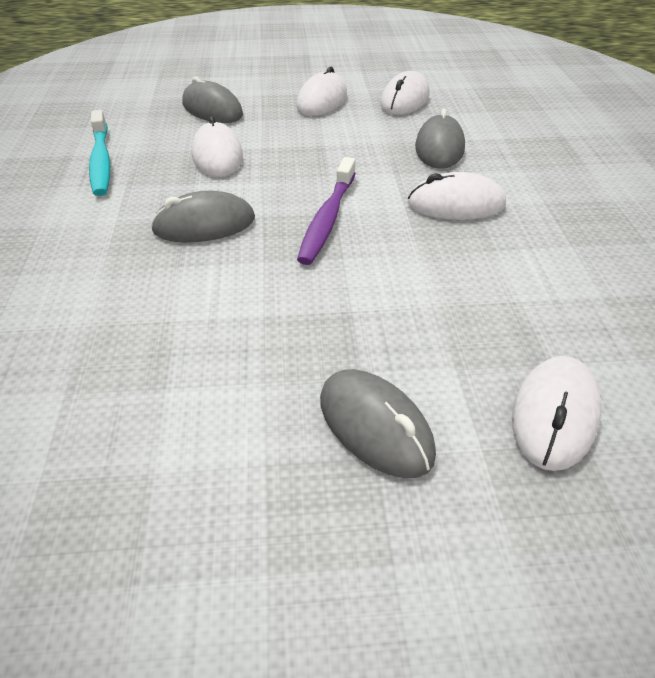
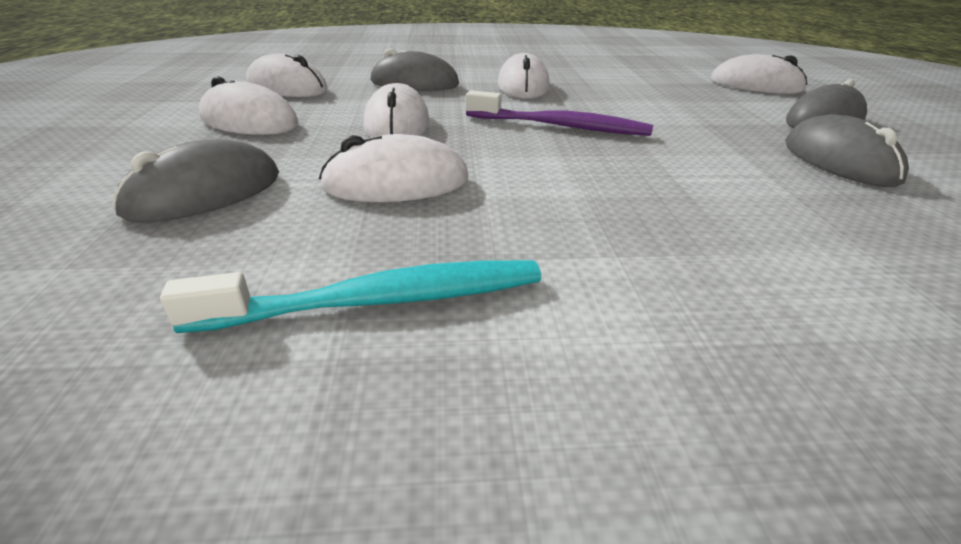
camera: 90 degrees left, 10 degrees down
(204, 225) = (595, 185): grey mouse -> grey mouse (839, 161)
(323, 148) = (397, 124): none -> white mouse

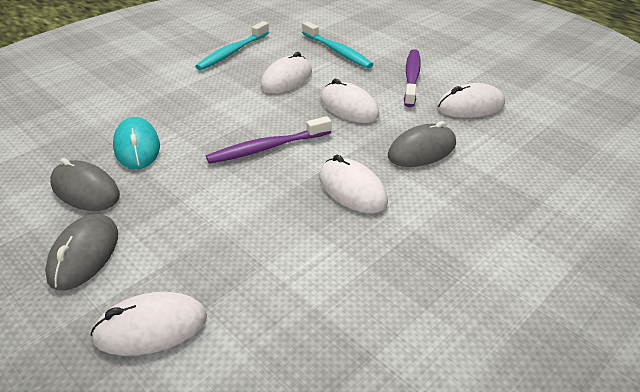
camera: 140 degrees right, 5 degrees up
(205, 193) = (337, 51): grey mouse -> turquoise toothbrush
(249, 121) = (411, 78): white mouse -> purple toothbrush
(753, 181) = (137, 147): none -> turquoise mouse

